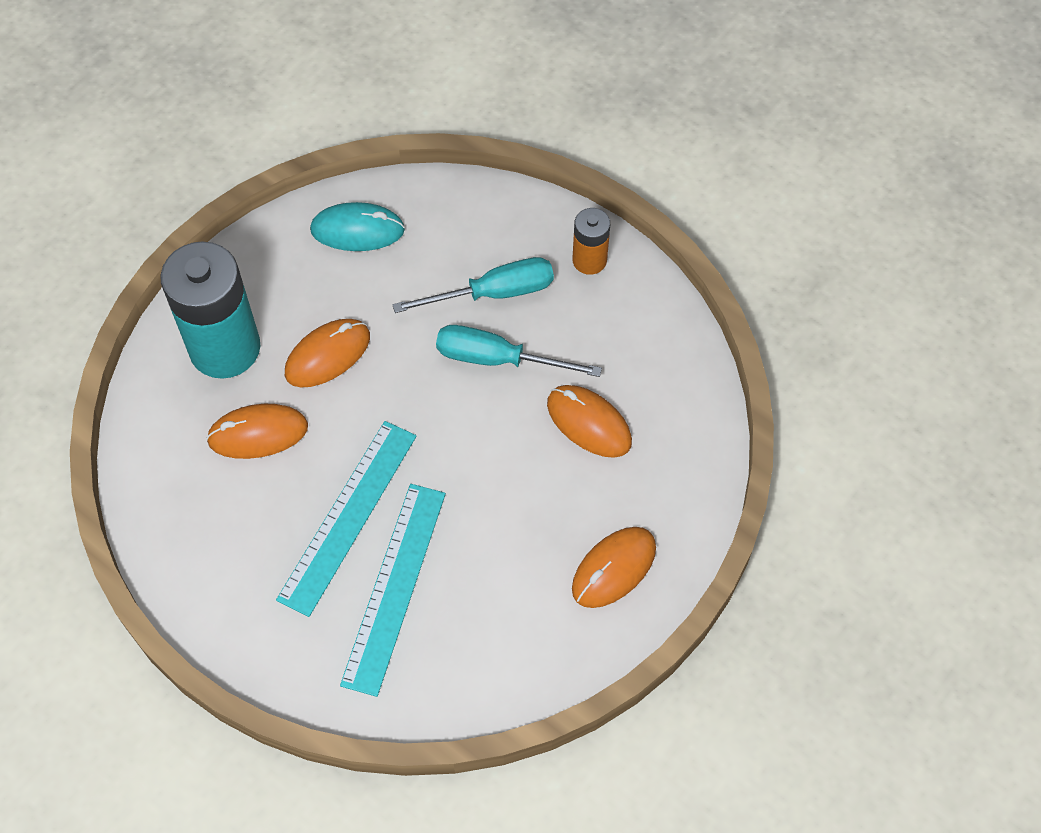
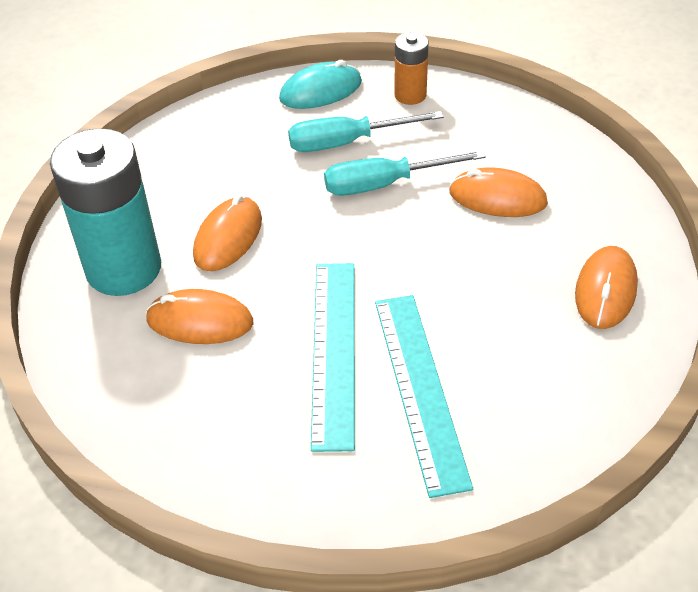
camera: 25 degrees left, 15 degrees down
(258, 433) = (200, 321): orange mouse -> orange mouse turned 45 degrees clockwise
(357, 230) = (195, 143): turquoise mouse -> turquoise mouse (320, 91)
(494, 293) = (347, 142): turquoise screwdriver -> turquoise screwdriver turned 150 degrees counterclockwise

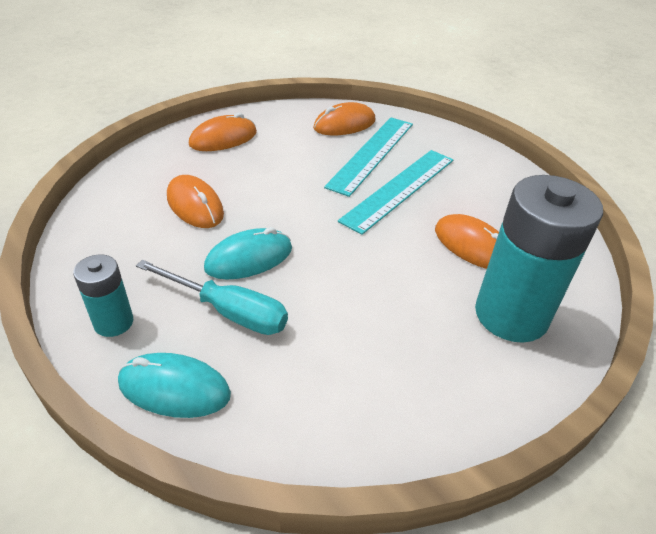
camera: 145 degrees left, 5 degrees down
(228, 237) = (407, 290): orange mouse -> orange mouse (344, 124)
(384, 184) = (249, 258): turquoise screwdriver -> turquoise mouse
(410, 95) = (113, 322): orange battery -> turquoise battery

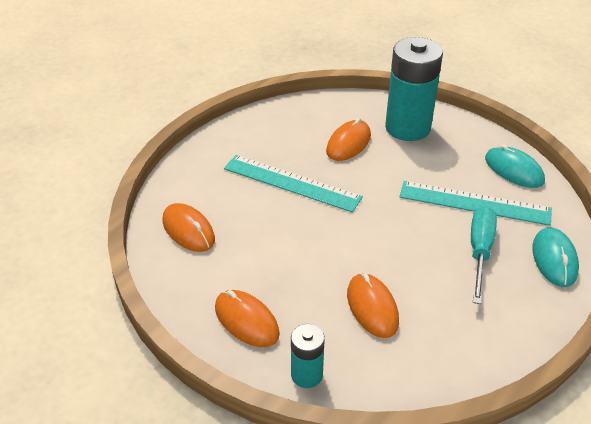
camera: 100 degrees left, 0 degrees up
(113, 322) = (527, 310): turquoise battery -> turquoise battery (306, 375)
(195, 205) = (372, 307): orange mouse -> orange mouse turned 60 degrees counterclockwise
(249, 258) = (421, 254): turquoise mouse -> turquoise mouse (513, 170)
(371, 154) = (240, 205): turquoise ruler -> turquoise ruler (474, 203)

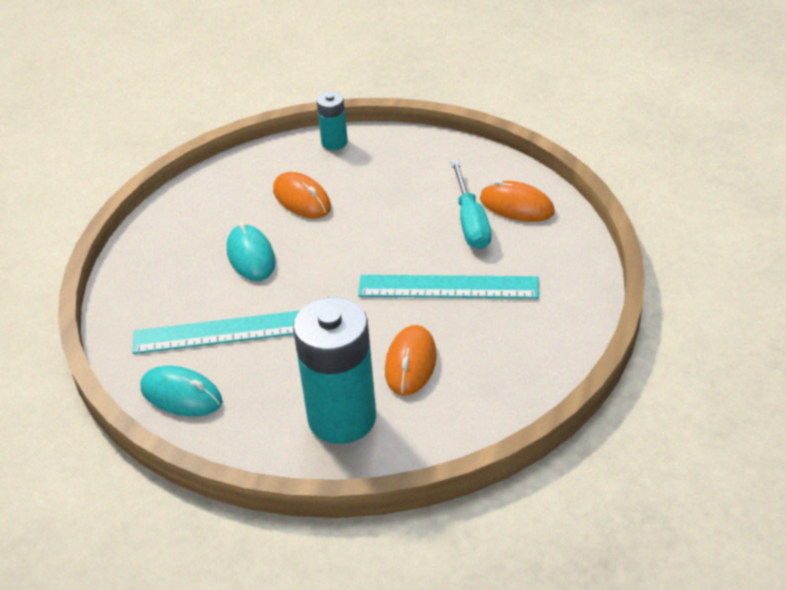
camera: 160 degrees right, 0 degrees up
(246, 321) = (405, 158): orange mouse -> none
(479, 251) = (211, 279): turquoise screwdriver -> turquoise screwdriver (470, 222)
(554, 259) = (130, 295): turquoise mouse -> turquoise mouse (251, 256)

